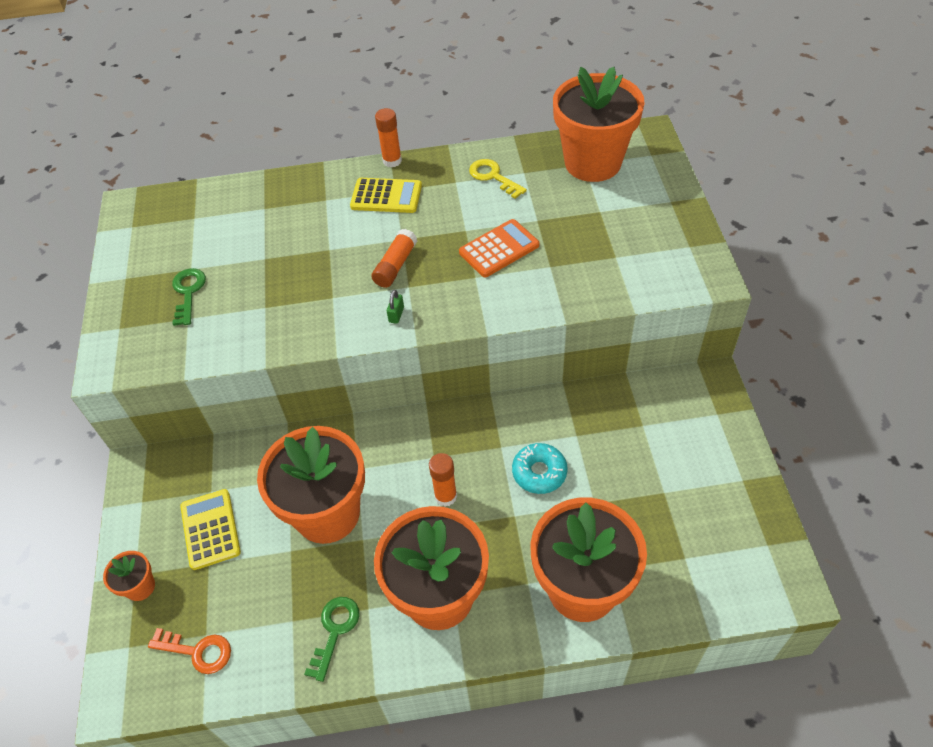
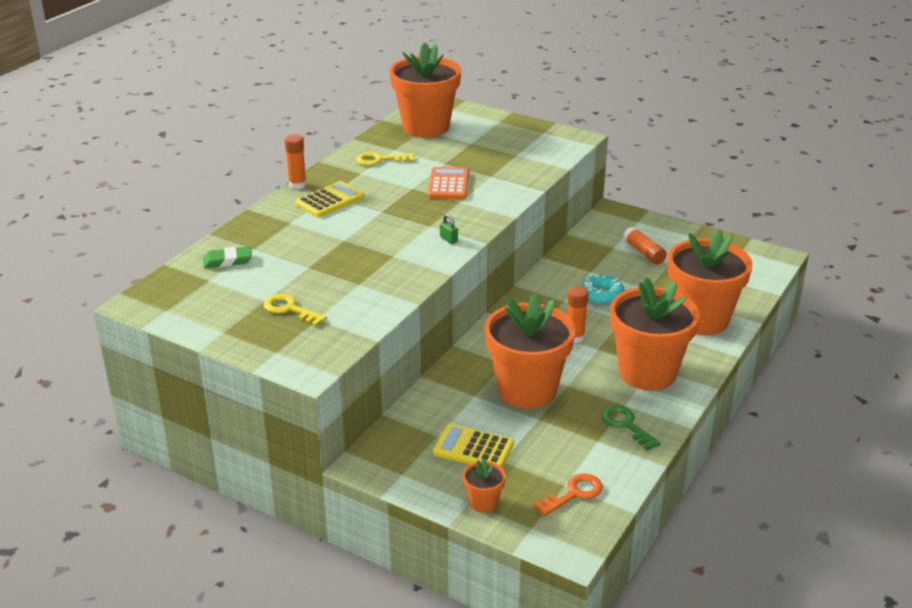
camera: 55 degrees left, 20 degrees down
(188, 292) = (290, 309): green key -> yellow key
(231, 208) = (227, 261): none -> green eraser
(395, 265) = (403, 222): orange glue stick -> orange glue stick (644, 253)

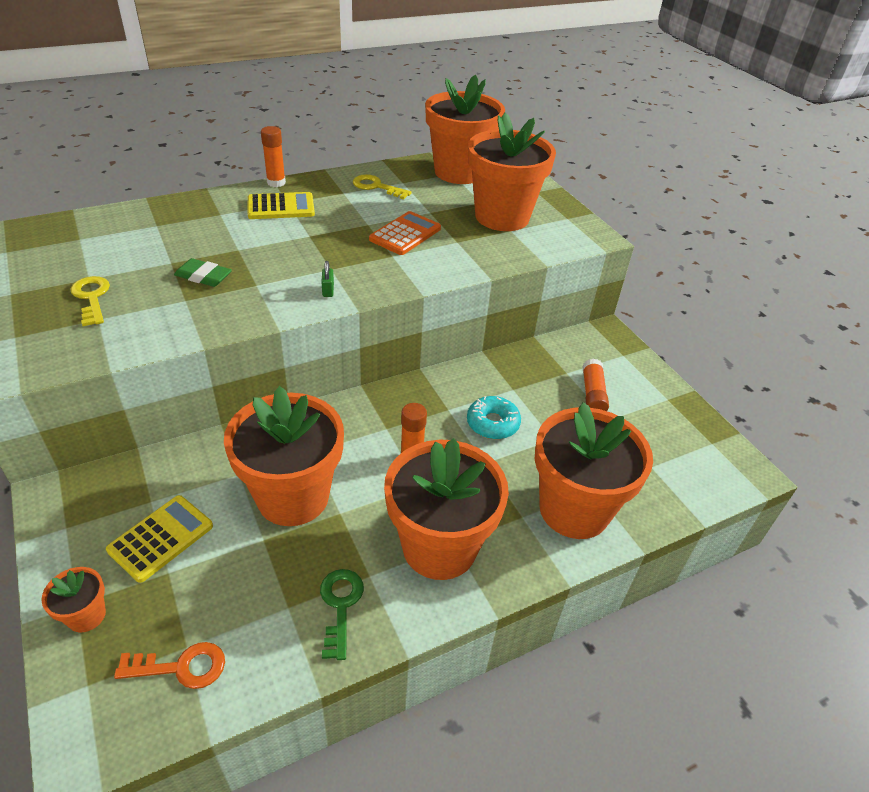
camera: 30 degrees right, 10 degrees up
(227, 261) = (119, 227): green eraser -> green eraser (203, 276)
(473, 448) = (161, 538): yellow calculator -> yellow calculator turned 75 degrees clockwise
(499, 148) = (502, 217): none -> orange flower pot

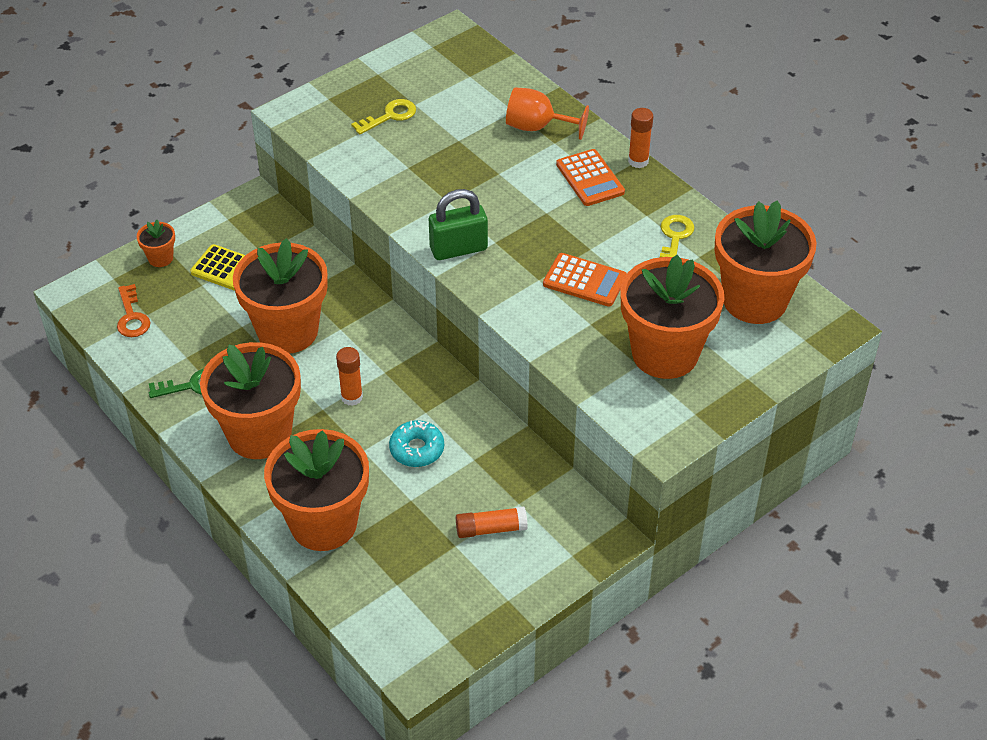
camera: 80 degrees right, 5 degrees up
(191, 218) = (537, 127): none -> orange goblet
(203, 276) = (446, 166): green eraser -> none
(281, 207) = (590, 178): yellow calculator -> orange calculator
(328, 290) = (458, 249): green padlock -> green padlock, size x2.41

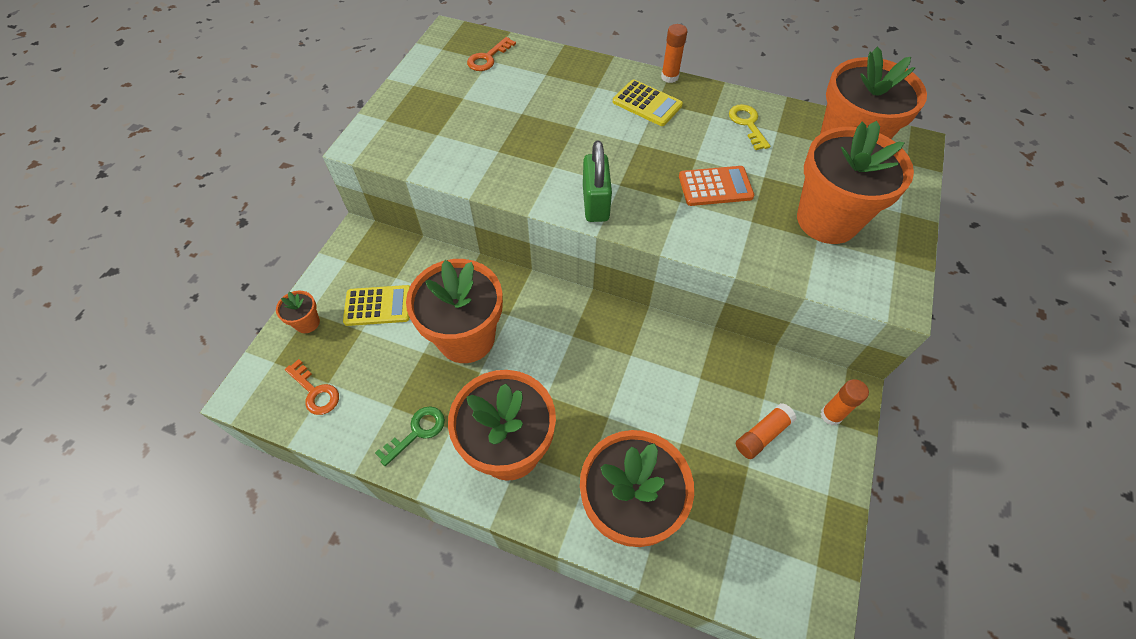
camera: 30 degrees left, 10 degrees up
(352, 397) = (563, 372): orange glue stick -> orange glue stick (831, 415)
(390, 116) = (450, 115): yellow key -> none
(417, 449) = (650, 392): turquoise donut -> none
(458, 249) = (595, 203): green padlock -> green padlock turned 45 degrees counterclockwise
(470, 73) = (488, 58): none -> orange key
(537, 127) = (574, 80): orange goblet -> none
(590, 178) = (647, 104): orange calculator -> yellow calculator

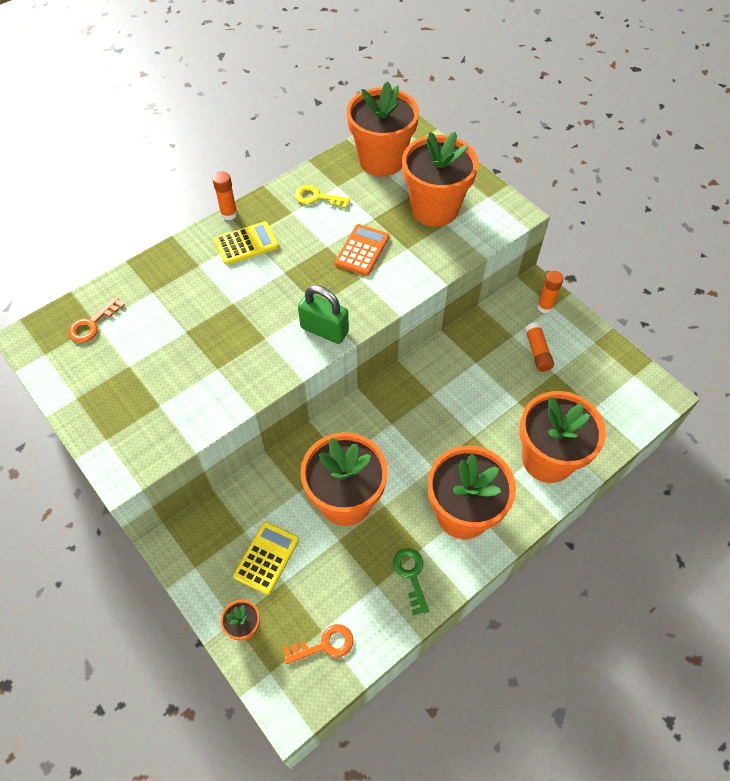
camera: 60 degrees left, 0 degrees up
(488, 58) = (92, 324): orange key -> orange key turned 60 degrees clockwise

